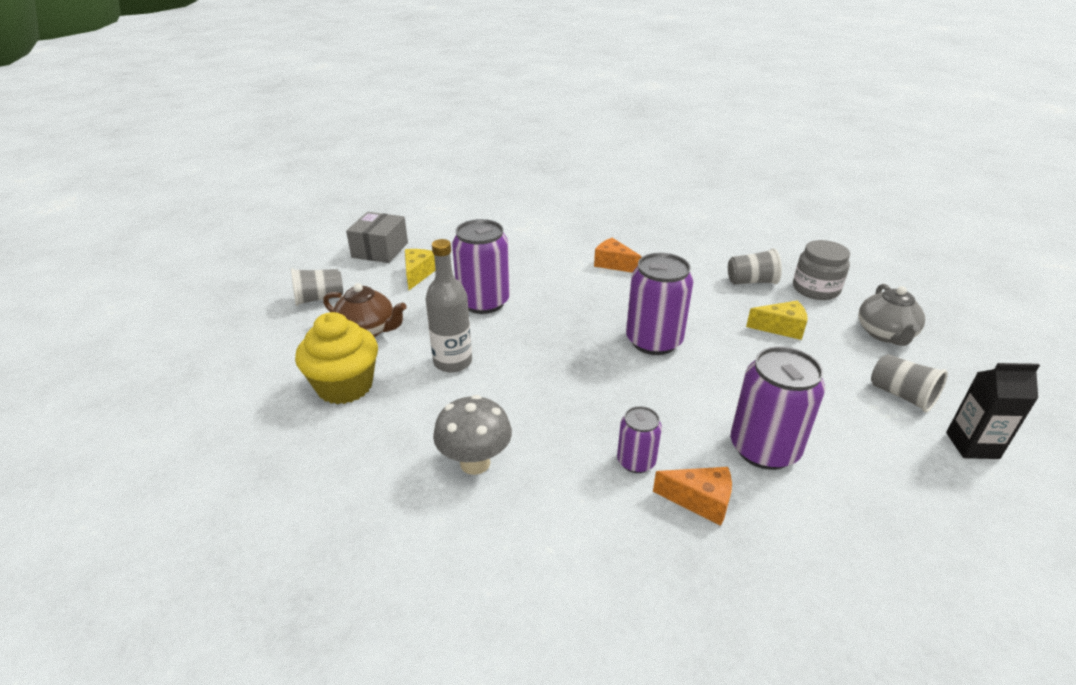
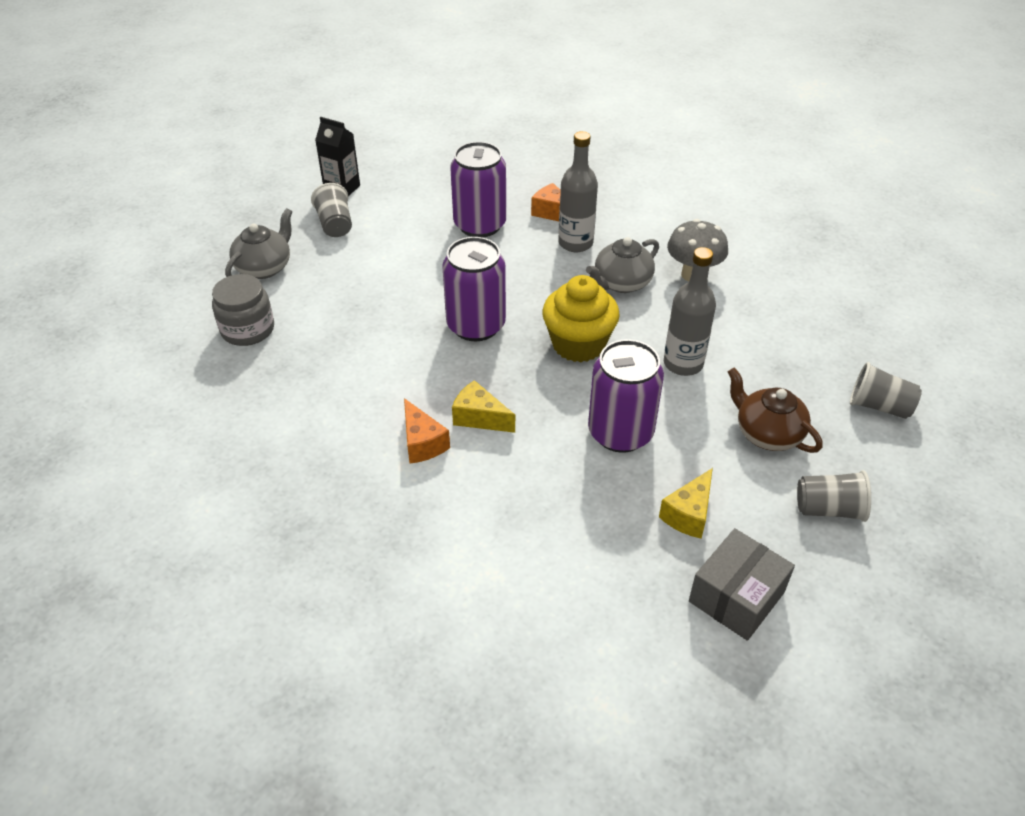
camera: 155 degrees left, 10 degrees up
(345, 386) = (794, 370): yellow cupcake -> yellow cupcake (578, 344)
(551, 424) = (621, 283): none -> grey teapot
(636, 461) = (575, 243): purple can -> grey bottle
(751, 281) = (298, 361): grey cup -> grey cup (879, 406)
(781, 328) = (344, 301): yellow cheese -> yellow cheese (479, 417)

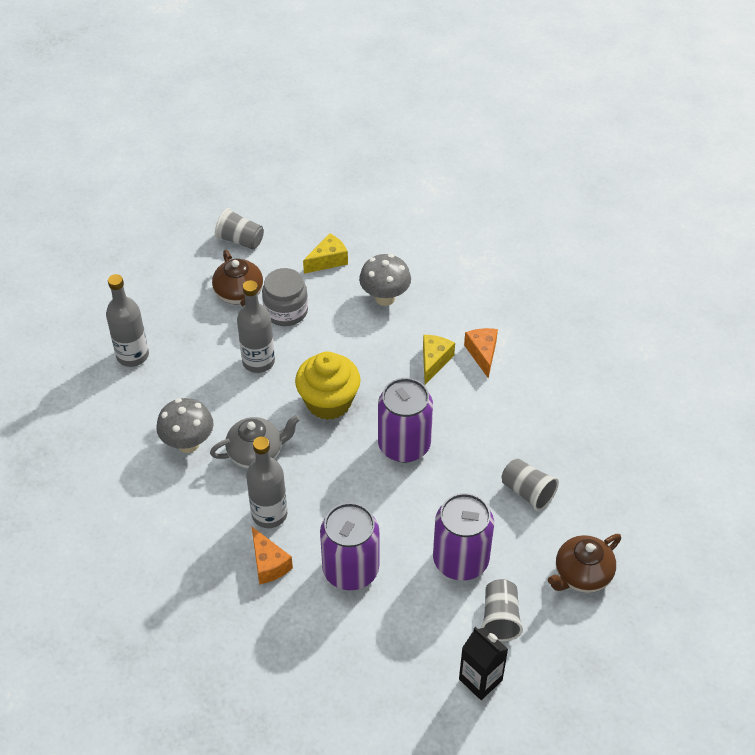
camera: 160 degrees left, 5 degrees up
(248, 329) = (604, 499): grey jar -> grey jar (286, 311)
(265, 267) = (582, 575): grey teapot -> brown teapot
(479, 417) = (434, 361): yellow cheese -> yellow cheese turned 120 degrees counterclockwise
(580, 482) = (385, 298): none -> grey mushroom
(620, 432) = (339, 322): purple can -> purple can (460, 560)
(736, 597) = (331, 213): grey box -> none
(822, 334) = (132, 355): none -> grey bottle
(879, 406) = (147, 290): grey cup -> grey cup (527, 492)

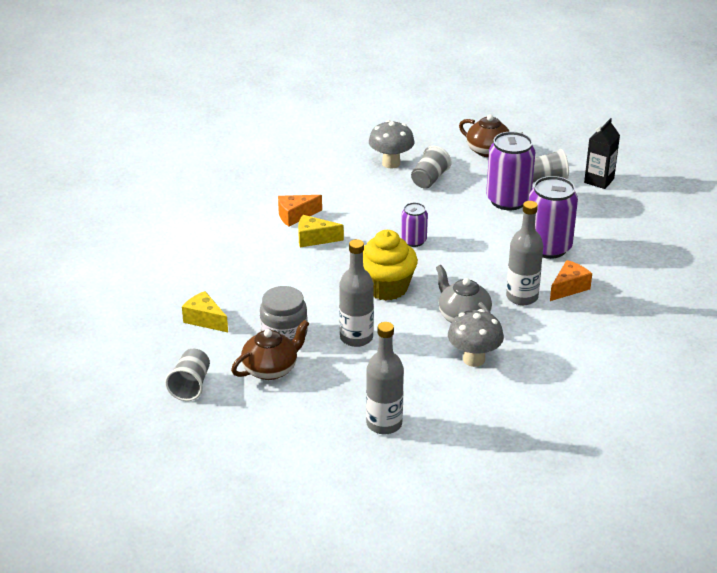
camera: 105 degrees left, 15 degrees down
(385, 298) = (245, 277): grey mushroom -> grey mushroom (391, 163)
(404, 445) = (413, 241): purple can -> purple can, size x0.55

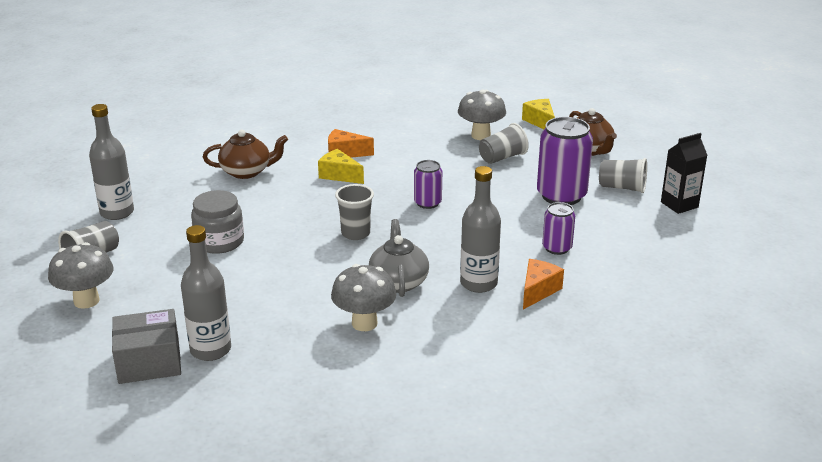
camera: 30 degrees right, 5 degrees down
(205, 320) = (169, 209): yellow cheese -> yellow cheese (540, 122)
(235, 424) = (86, 301): none -> grey mushroom
(271, 369) = (172, 267): brown teapot -> brown teapot (247, 172)
(348, 451) = (149, 361): none -> grey box
(356, 338) = (277, 266): grey bottle -> grey bottle (117, 212)
(386, 287) = (355, 233): yellow cupcake -> grey cup
(548, 247) = (557, 248): purple can -> purple can, size x0.55
(569, 288) = (538, 291): orange cheese -> orange cheese turned 45 degrees counterclockwise

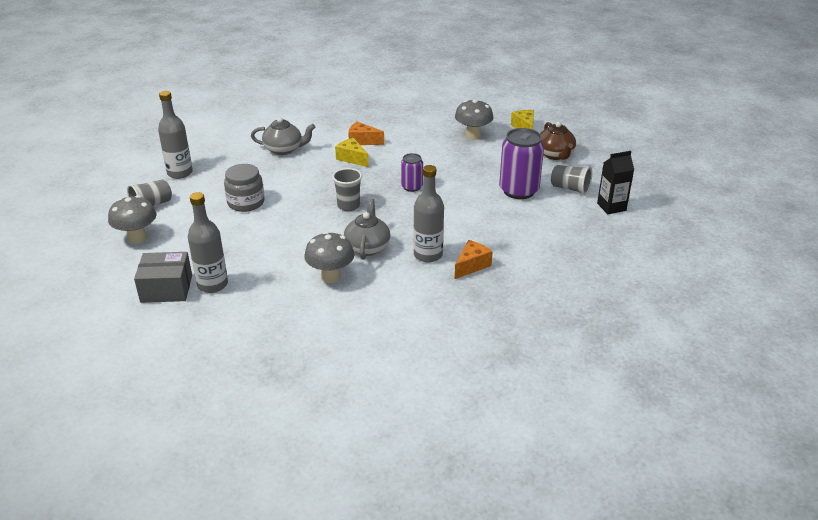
camera: 10 degrees right, 5 degrees up
(247, 172) = (284, 149): brown teapot -> grey teapot
(502, 158) = (483, 155): grey cup -> none
(557, 248) = (499, 233): purple can -> none

